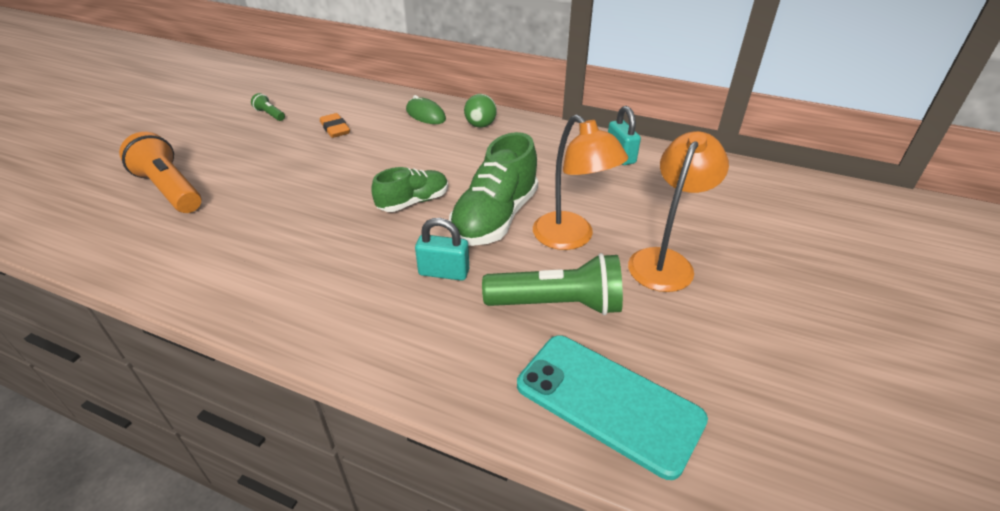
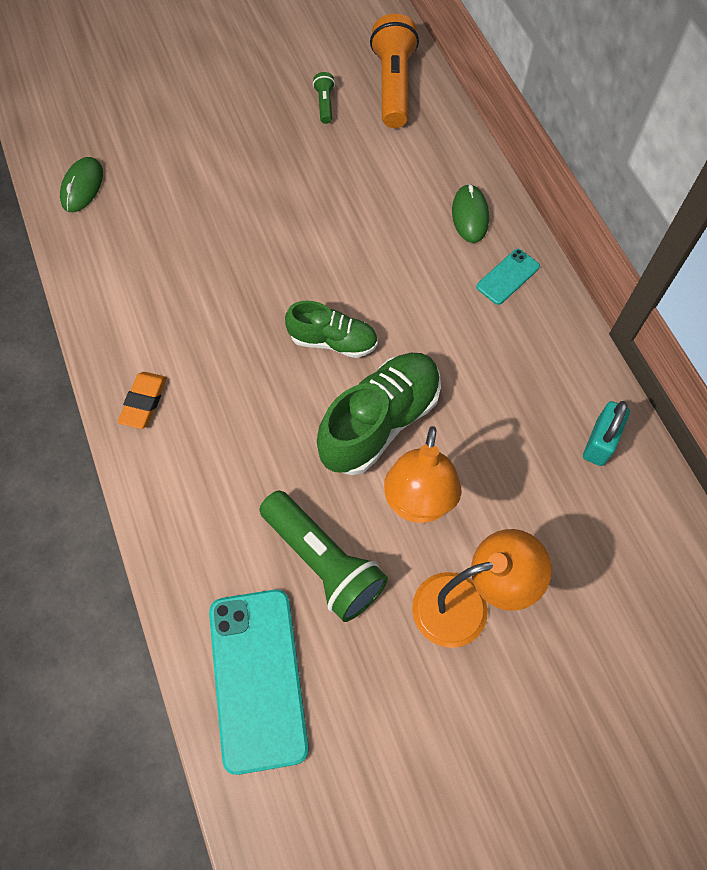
camera: 45 degrees right, 25 degrees up
(100, 233) = (82, 187): none -> green mouse
(170, 189) = (164, 164): orange flashlight -> orange flashlight (393, 86)
(335, 129) = (362, 174): orange eraser -> orange eraser (144, 402)
(444, 272) = (275, 448): turquoise padlock -> none
(480, 125) = (507, 277): green ball -> turquoise phone
(495, 218) = (380, 422): green shoe -> green shoe turned 150 degrees clockwise

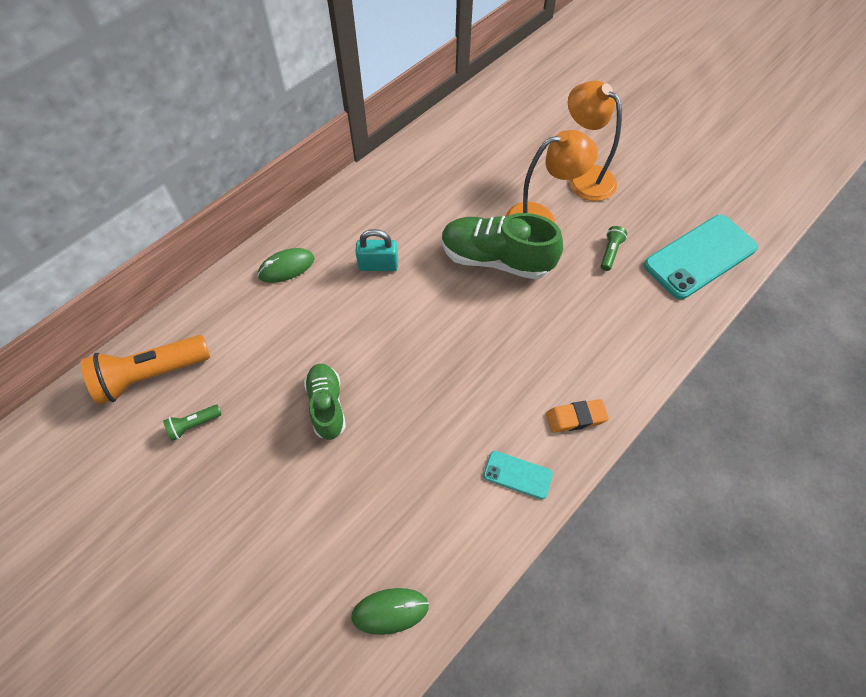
camera: 115 degrees left, 5 degrees down
(323, 562) = (610, 252): green flashlight -> green flashlight, size x0.46
(333, 341) = (448, 312): green shoe -> green shoe (327, 405)
(507, 277) = (335, 227): turquoise phone -> turquoise phone (517, 475)
(599, 442) = (441, 147): turquoise padlock -> turquoise padlock (378, 265)

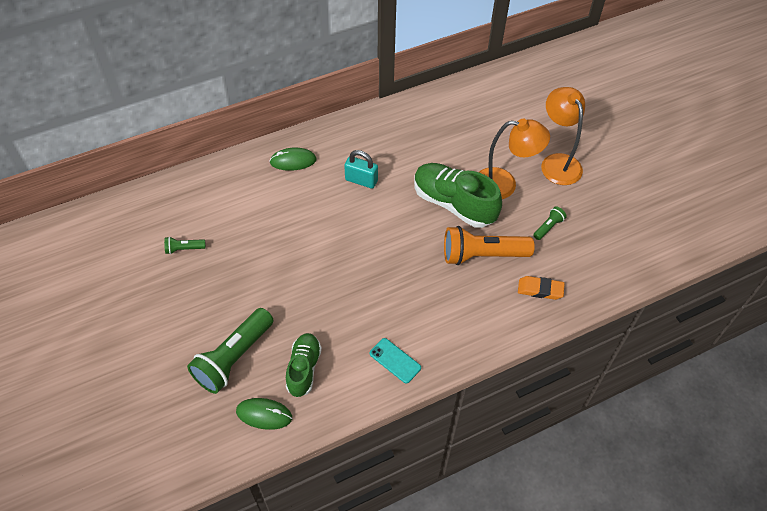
camera: 20 degrees right, 5 degrees down
(151, 375) = (169, 206): orange flashlight -> orange flashlight (482, 255)
(318, 548) = (233, 358): none -> green flashlight
(327, 405) = (280, 267): green shoe -> green shoe (304, 369)
(576, 418) = (458, 337): orange eraser -> orange eraser (540, 290)
(700, 257) = (622, 253): turquoise phone -> none

